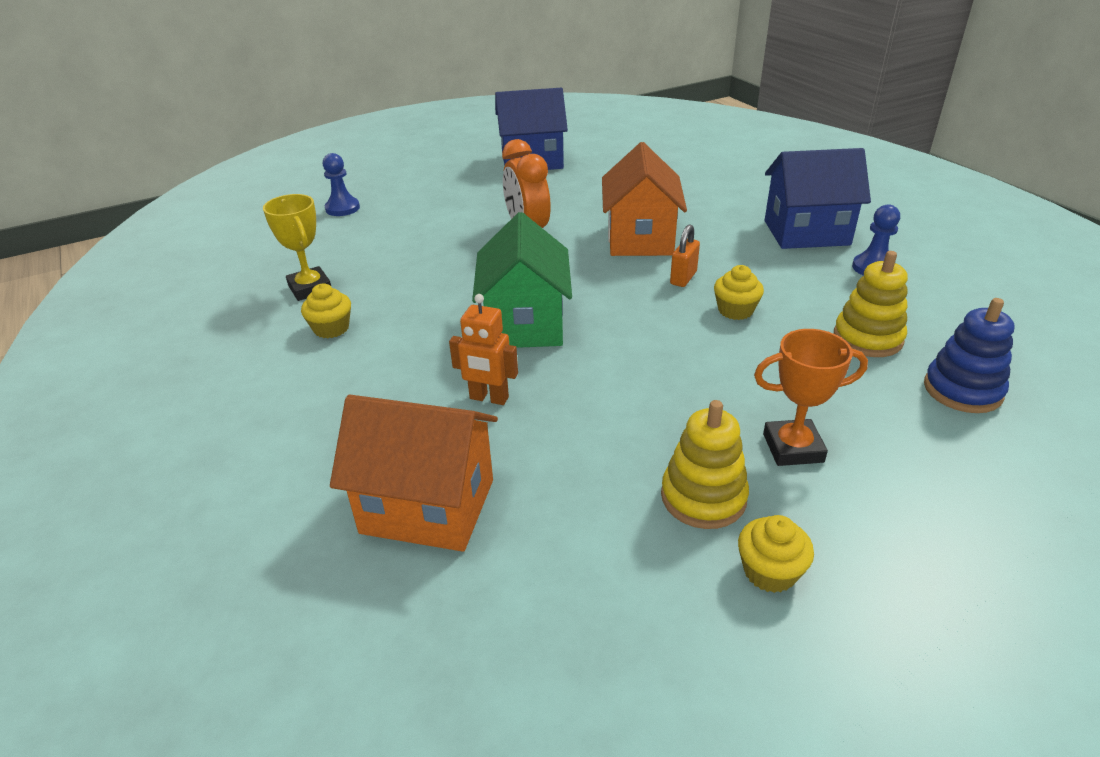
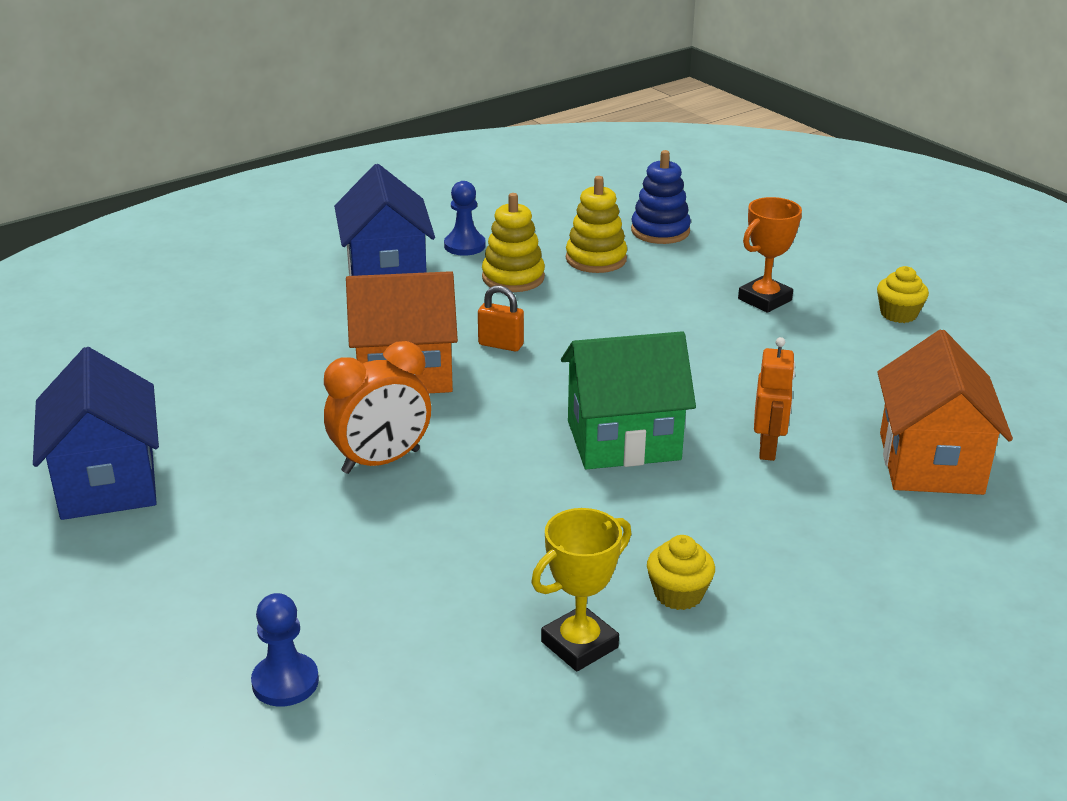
camera: 100 degrees left, 5 degrees down
(703, 497) = (842, 336): yellow stacking toy -> yellow stacking toy (513, 278)
(735, 310) = (563, 317): yellow cupcake -> none
(793, 448) = (764, 299): orange trophy -> orange trophy turned 60 degrees clockwise

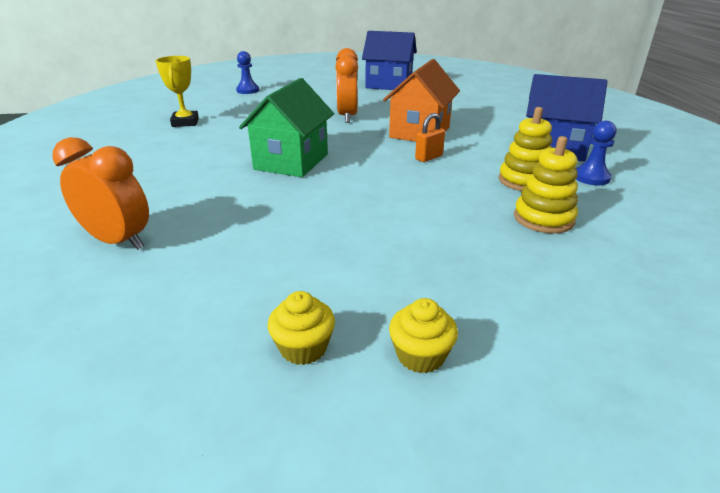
camera: 120 degrees right, 0 degrees up
(660, 231) = (600, 270): blue stacking toy -> none
(678, 594) = (174, 142): yellow cupcake -> yellow cupcake (420, 355)
(764, 299) = (408, 272): orange trophy -> none
(768, 449) = (223, 194): orange robot -> none
(930, 463) = (118, 241): orange house -> orange clock

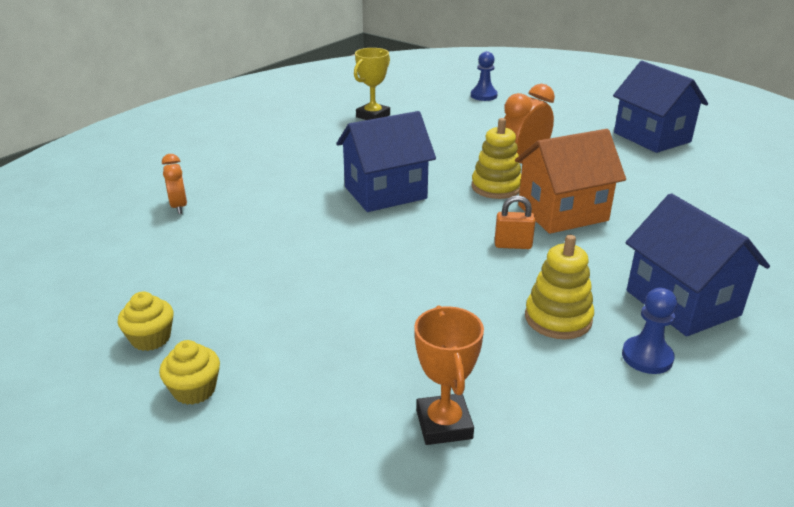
camera: 45 degrees right, 0 degrees up
(118, 241) = (179, 207): orange clock -> orange clock, size x0.61
(291, 161) = (385, 193): green house -> blue house
(543, 219) = (490, 363): yellow stacking toy -> yellow stacking toy (496, 187)
(592, 262) = (444, 424): none -> orange trophy

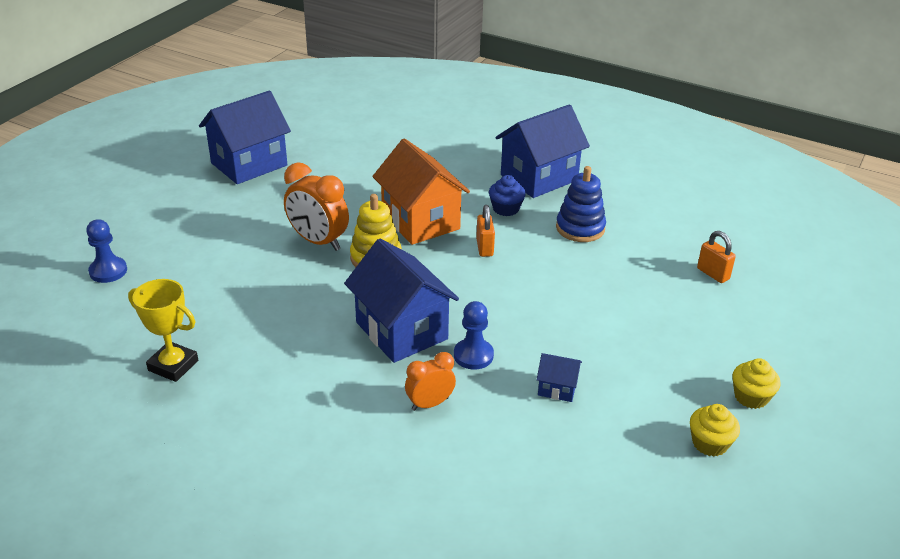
camera: 100 degrees left, 5 degrees up
(179, 207) = (472, 501): orange clock -> orange clock (430, 404)
(277, 259) = (557, 388): none -> blue house
(444, 424) = (713, 274): orange trophy -> orange padlock
(558, 318) = (580, 228): yellow stacking toy -> blue stacking toy
(596, 268) = (506, 209): none -> blue cupcake
(647, 357) = (606, 196): blue pawn -> blue pawn (473, 355)

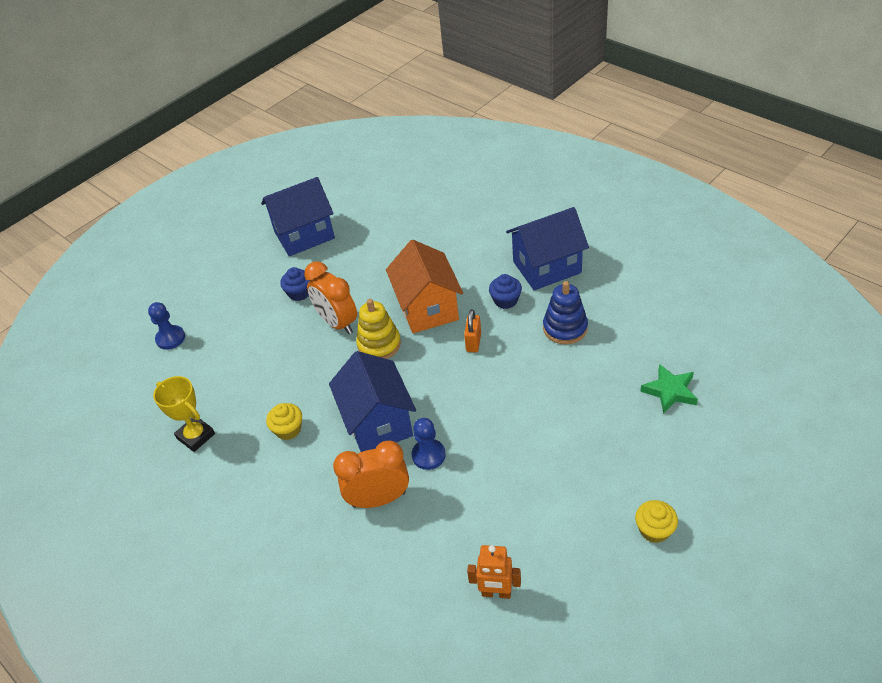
camera: 20 degrees right, 10 degrees up
(261, 217) = (299, 293): none -> blue cupcake
(430, 404) = (379, 499): orange clock -> orange clock, size x1.65
(557, 388) = (487, 498): blue house -> none
(604, 478) = (496, 593): none -> orange robot
(709, 443) = (599, 572): yellow cupcake -> yellow cupcake (288, 429)
(713, 274) = (670, 391): orange padlock -> green star

